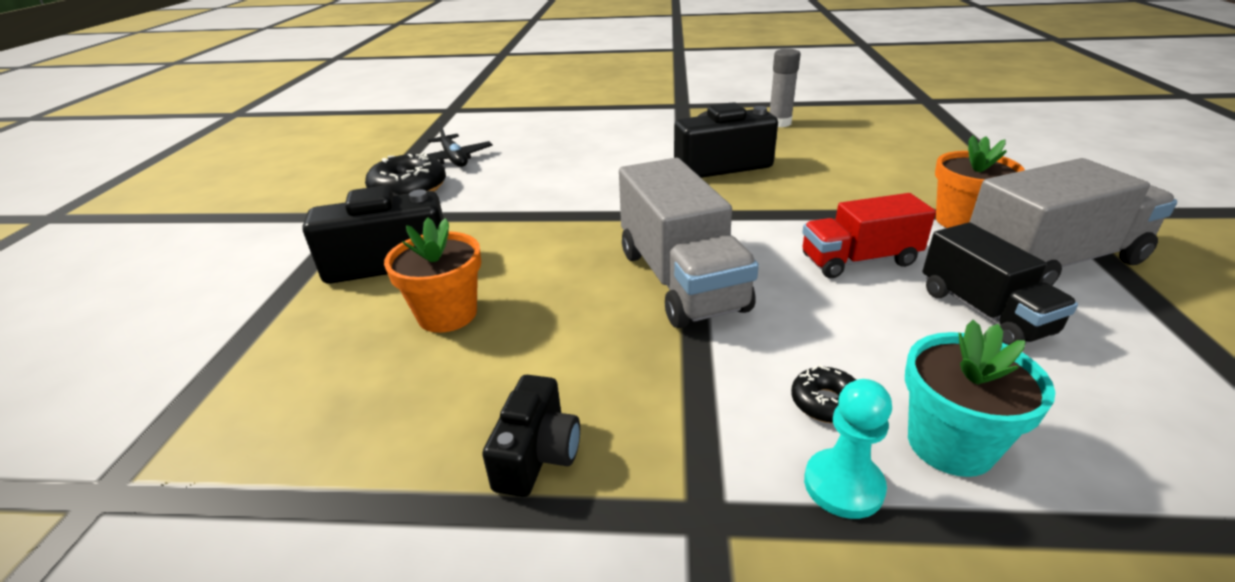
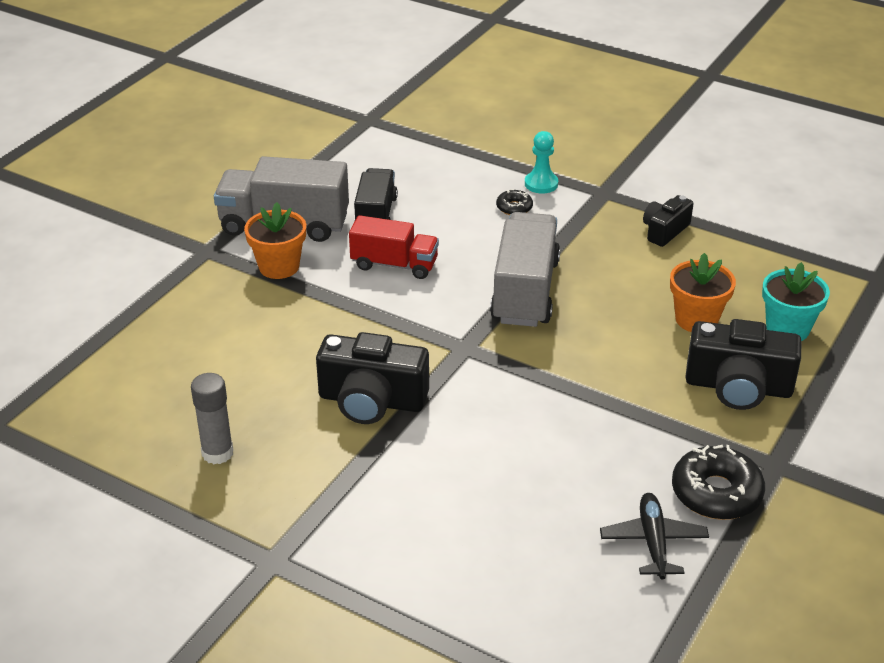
camera: 155 degrees left, 5 degrees up
(950, 444) = (481, 180): turquoise flower pot -> turquoise flower pot (787, 329)

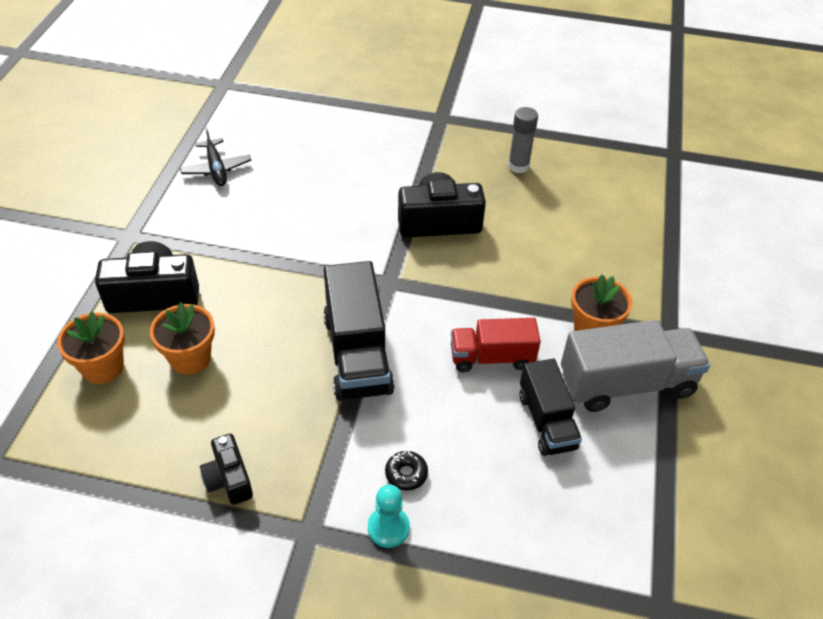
camera: 160 degrees right, 10 degrees up
(525, 291) = (357, 354): grey truck -> black truck
(664, 231) = (228, 479): black camera -> black camera turned 135 degrees clockwise
(716, 493) = (174, 206): black donut -> none
(787, 329) = (103, 367): turquoise flower pot -> orange flower pot

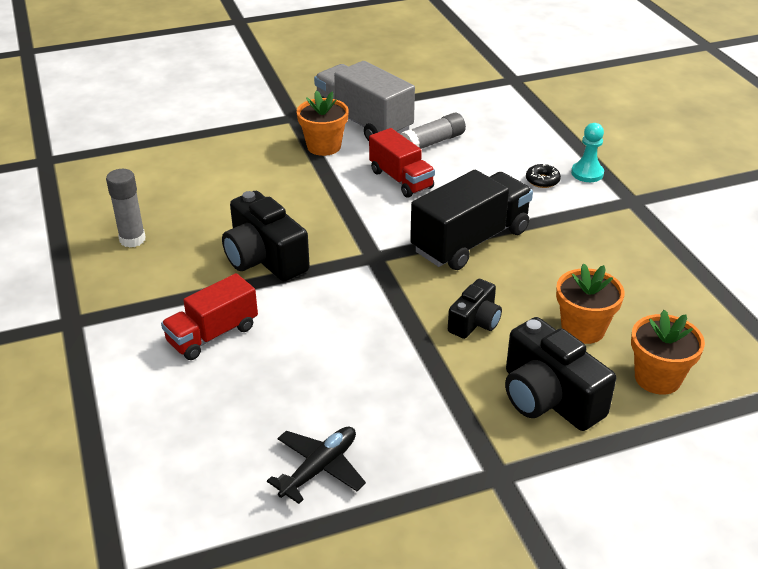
camera: 120 degrees left, 10 degrees down
(228, 479) = (647, 251): black camera -> black camera (475, 322)
(373, 168) = (212, 334): none -> red truck
(546, 421) = (433, 142): black truck -> grey glue stick

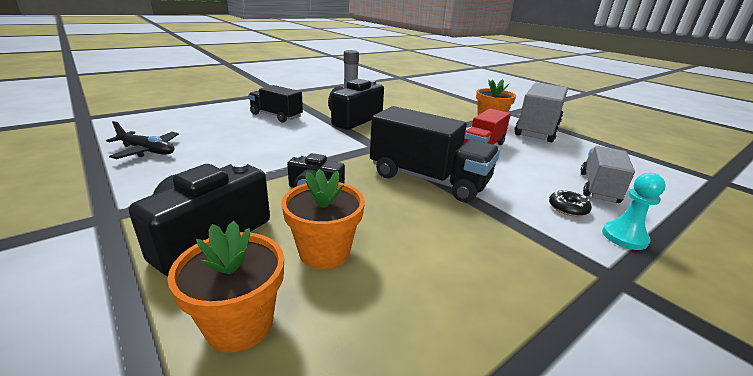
camera: 70 degrees right, 10 degrees down
(212, 334) = (276, 116): red truck -> black truck
(433, 142) = (550, 154): grey glue stick -> none
(511, 148) = (598, 188): none -> grey truck

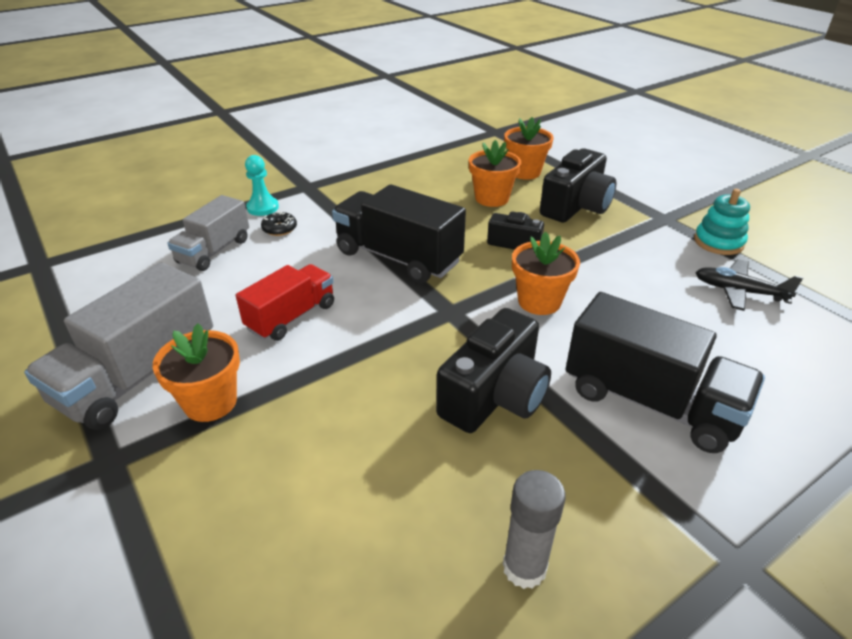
camera: 175 degrees left, 10 degrees up
(90, 187) = (718, 242): none -> turquoise stacking toy
(276, 116) = (650, 402): black truck -> black truck, size x1.55
(313, 150) = (539, 301): none -> orange flower pot

